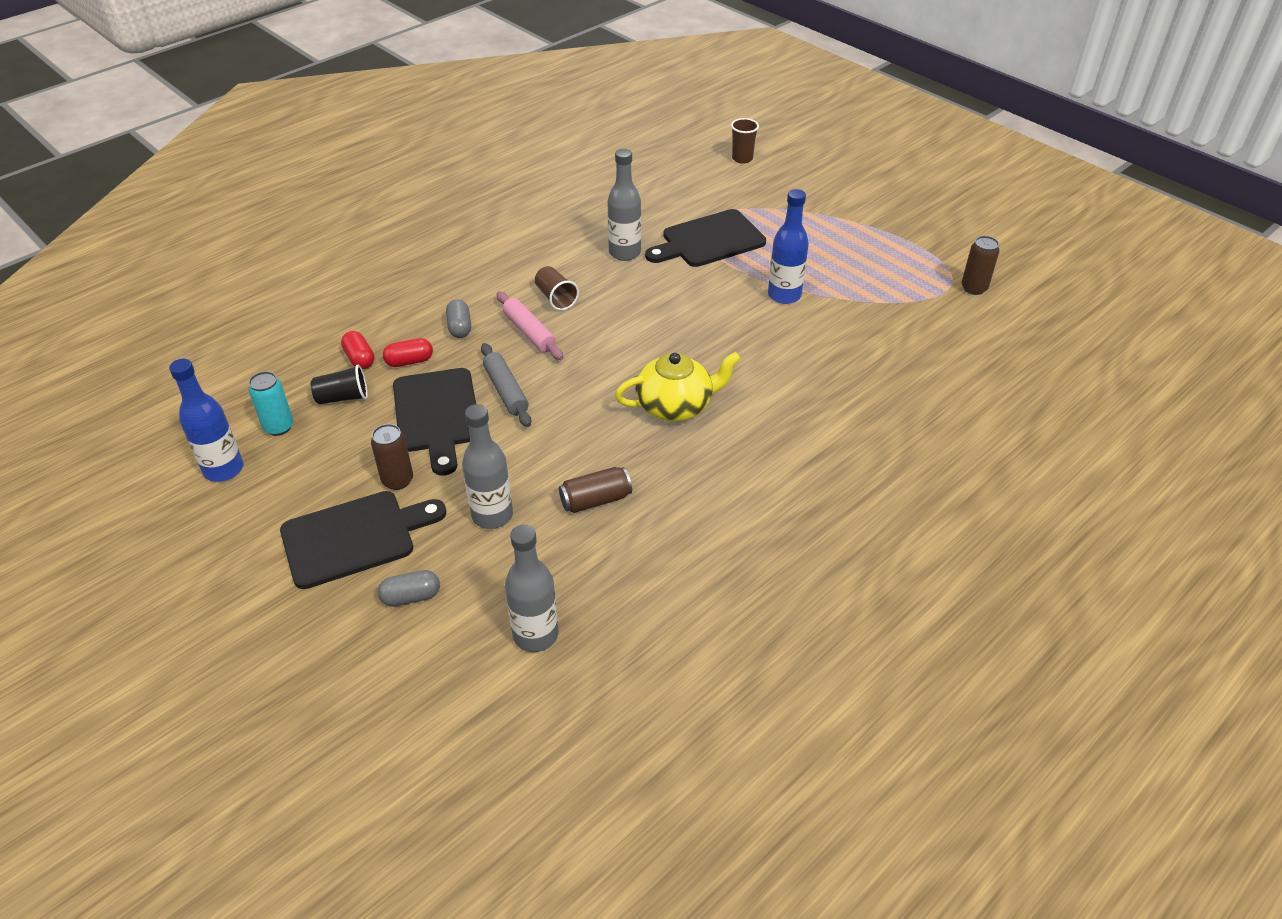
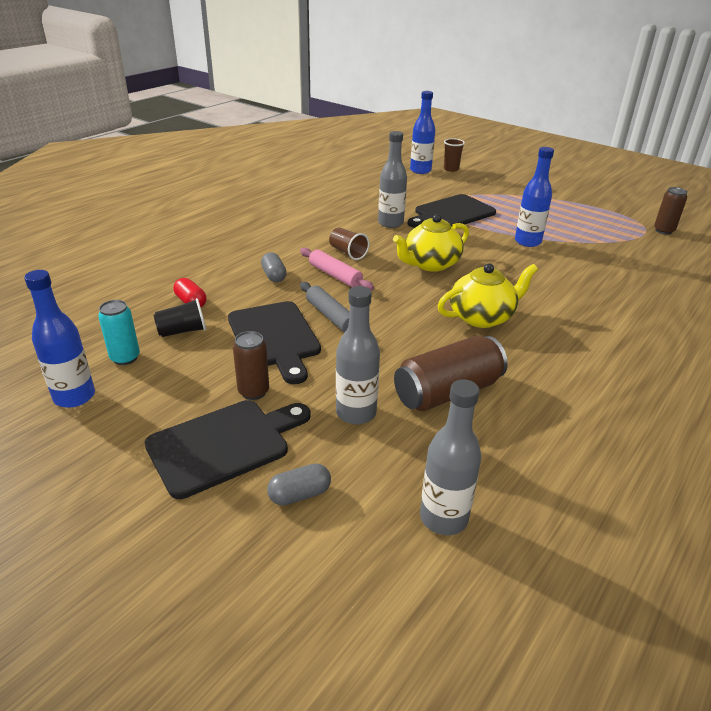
camera: 10 degrees left, 10 degrees down
(409, 361) = (237, 301): red capsule -> none
(595, 500) = (448, 392): brown can -> brown can, size x1.66
(647, 323) = (430, 264): none -> yellow teapot
(699, 159) = (420, 170): none -> blue bottle

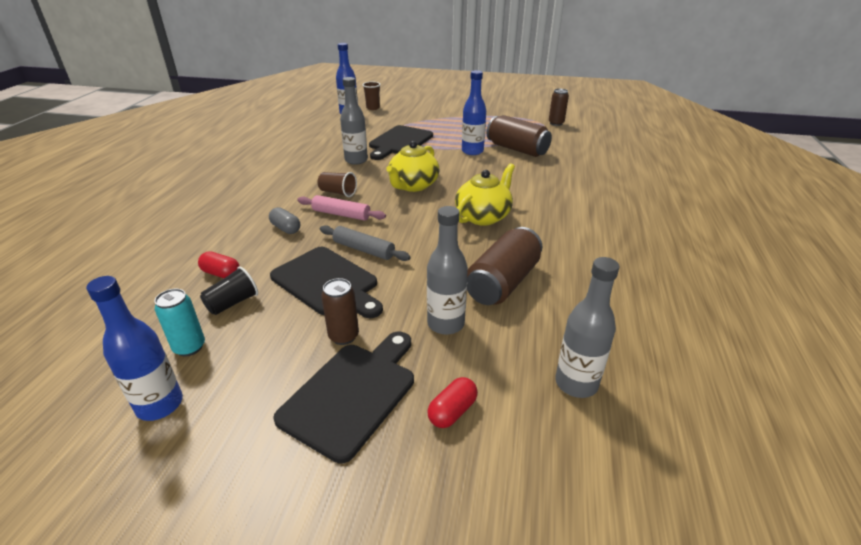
camera: 25 degrees left, 0 degrees up
(299, 494) = (452, 411): grey capsule -> red capsule
(585, 251) = (517, 149): none -> brown can

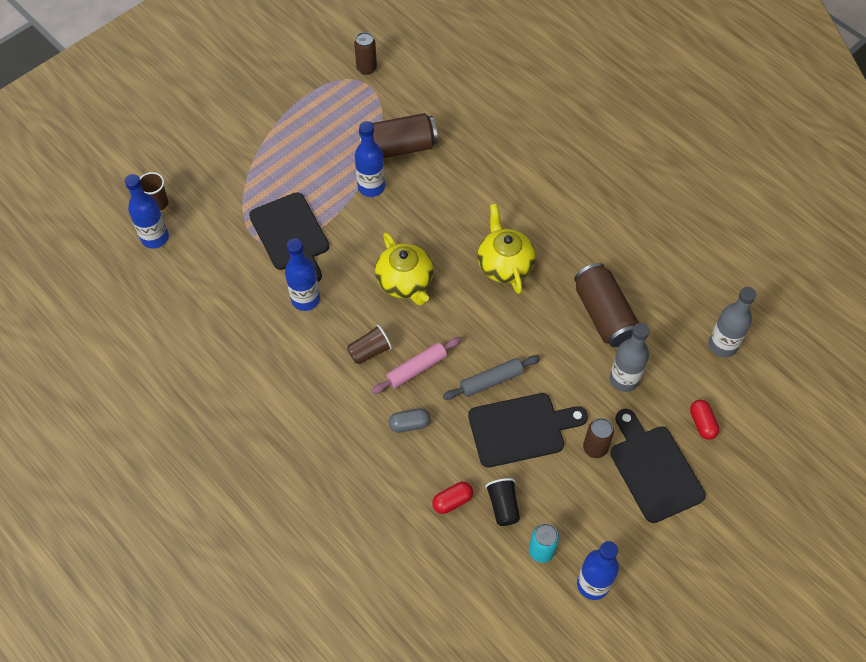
camera: 55 degrees left, 25 degrees up
(356, 160) = (305, 299): grey bottle -> blue bottle

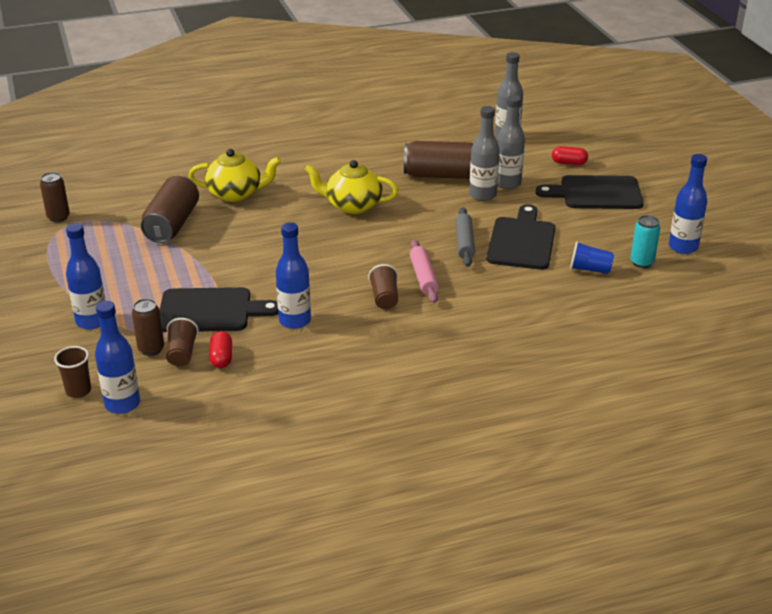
camera: 65 degrees left, 25 degrees down
(228, 244) = (182, 353): none -> brown cup
(371, 187) = (201, 250): blue bottle -> blue bottle (92, 321)
(405, 282) = (325, 259): yellow teapot -> yellow teapot (235, 193)
(409, 424) = (478, 296): grey capsule -> none
(452, 501) = (570, 293): red capsule -> red capsule (221, 358)
(503, 506) = (590, 269): black cup -> blue cup
(587, 365) = (482, 195): none -> grey bottle
(595, 448) = (561, 213): brown can -> brown can (151, 349)

